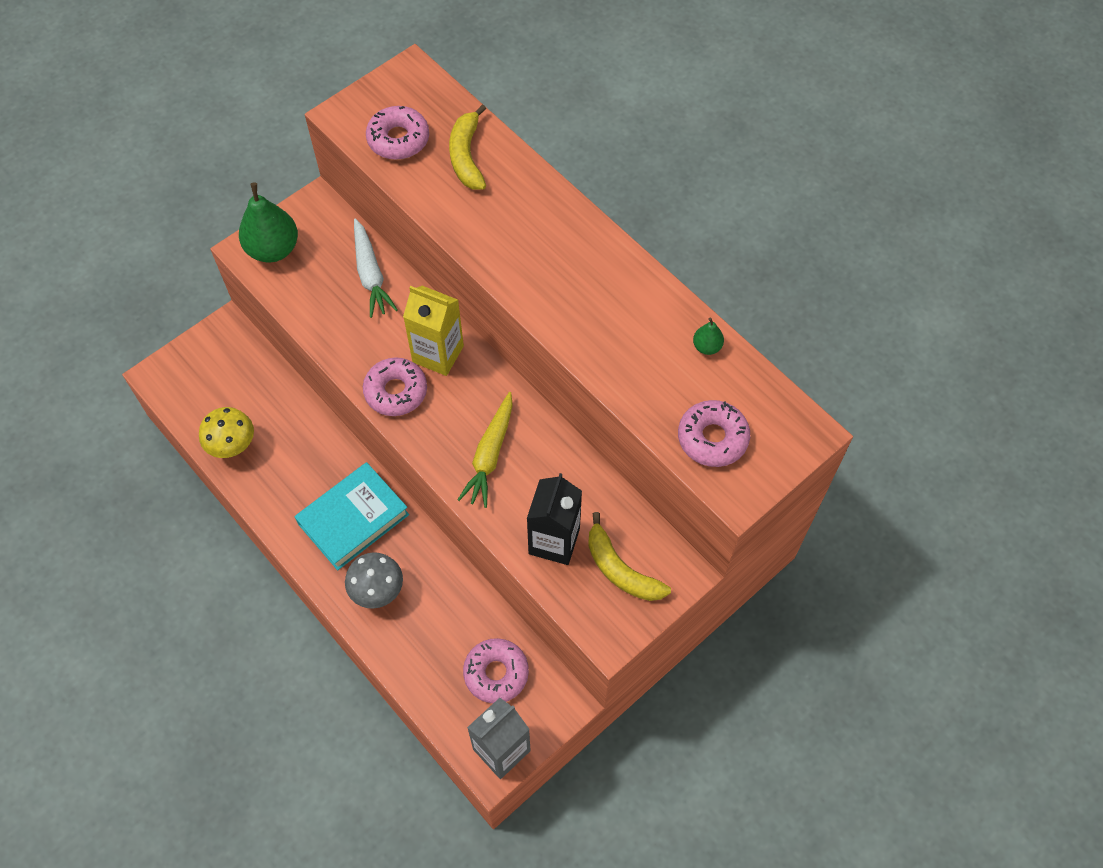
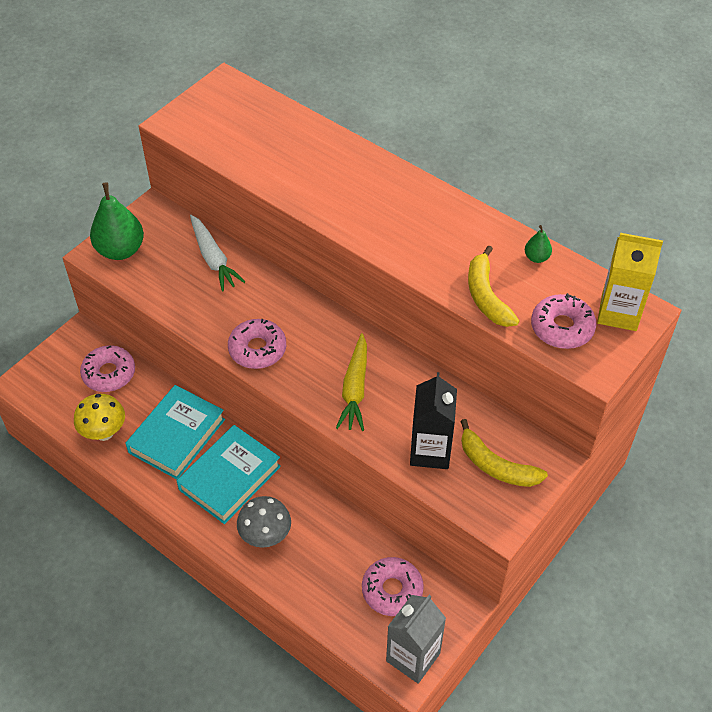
camera: 10 degrees left, 10 degrees down
(307, 462) = (176, 436): none -> turquoise book
(398, 139) = (226, 134): pink donut -> pink donut (109, 373)
(438, 354) = (288, 314): yellow carton -> yellow carton (619, 313)
(466, 156) = (289, 140): yellow banana -> yellow banana (486, 296)

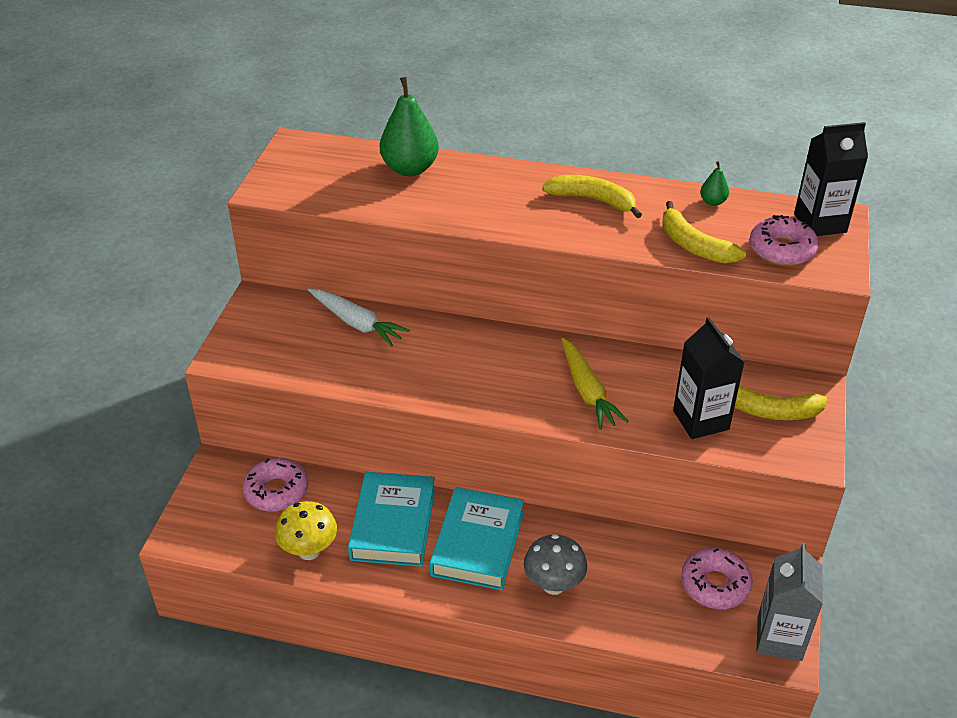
camera: 25 degrees left, 10 degrees down
(120, 250) = (248, 346): green pear -> green pear (410, 168)
(257, 349) = (462, 389): pink donut -> none
(431, 220) = (593, 200): none -> yellow banana
(619, 313) = (820, 223): yellow carton -> black carton

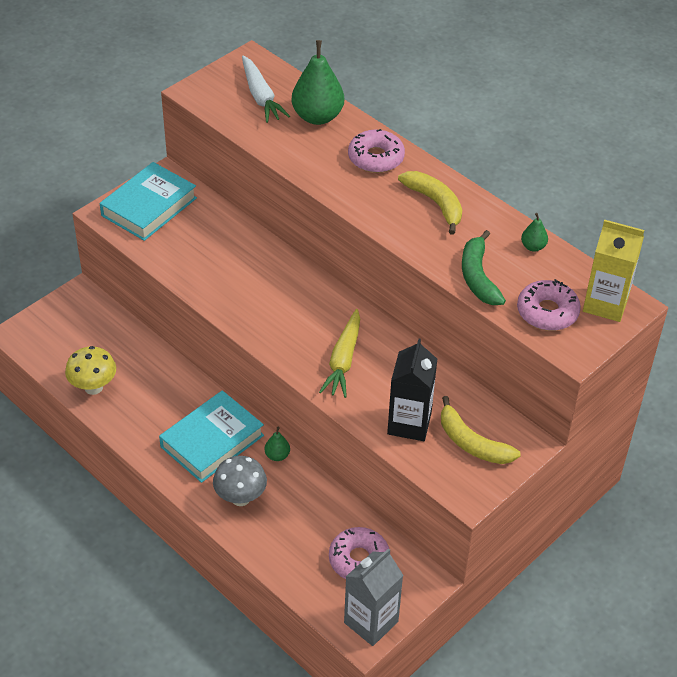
camera: 30 degrees right, 5 degrees up
(276, 491) = (105, 333): pink donut -> pink donut (376, 158)
(356, 323) = (220, 228): white carrot -> white carrot (260, 96)
(393, 524) = (164, 397): turquoise book -> turquoise book (149, 207)
(553, 526) = (277, 455): none -> green pear
(694, 245) = (478, 277): yellow banana -> green banana
(820, 223) = (605, 304): black carton -> yellow carton

